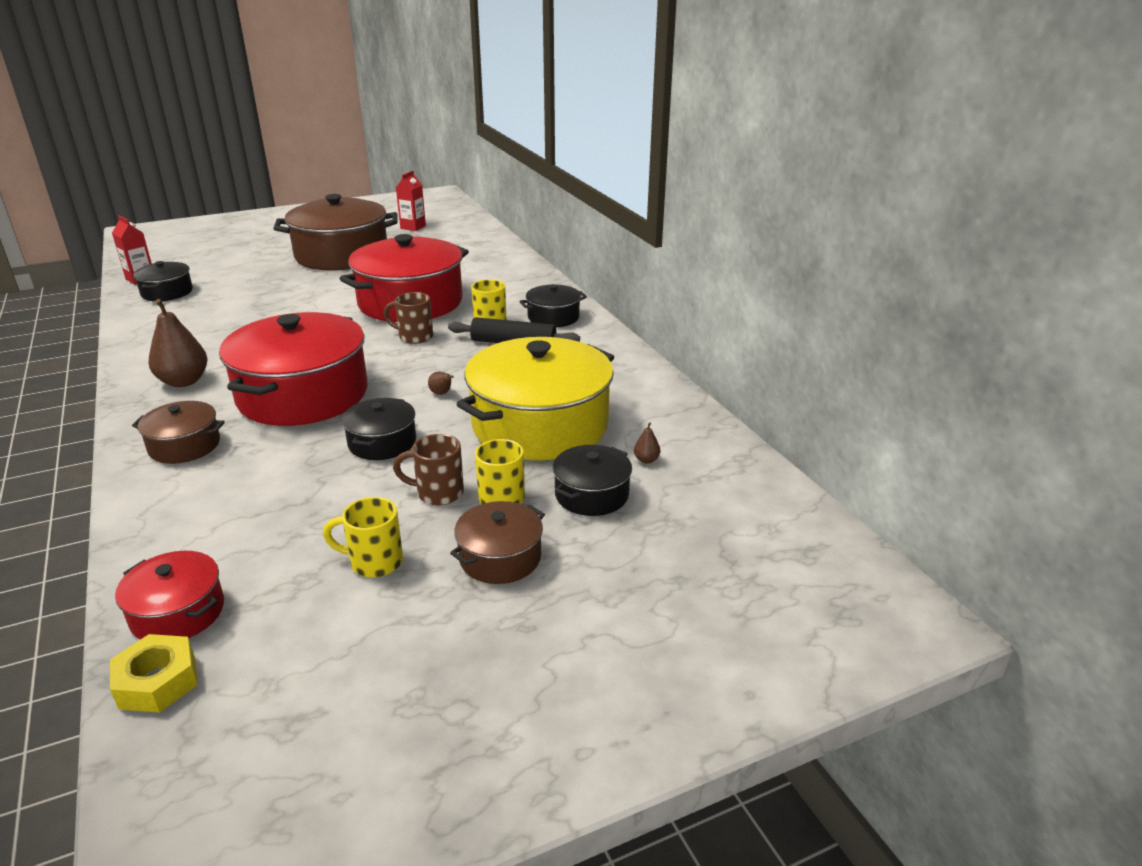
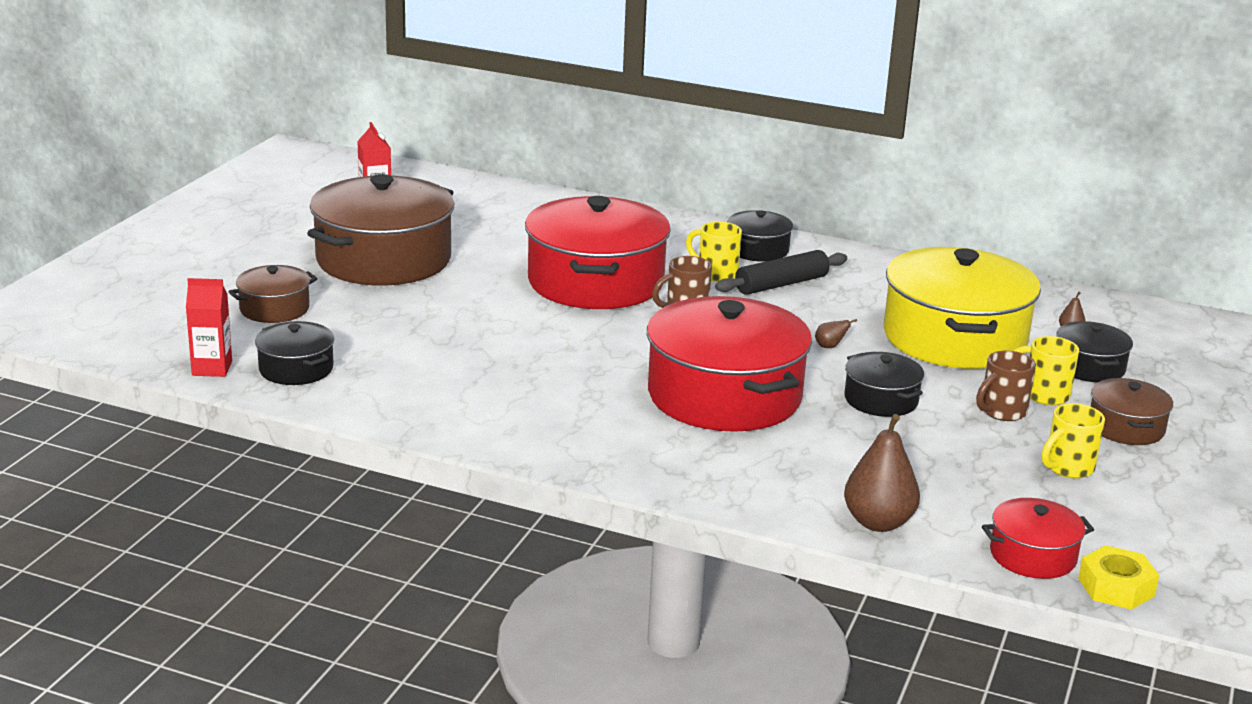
camera: 45 degrees left, 5 degrees down
(184, 381) = (586, 433): brown pear -> brown pear (878, 522)
(184, 446) = (740, 474): brown pot -> brown pot (274, 309)

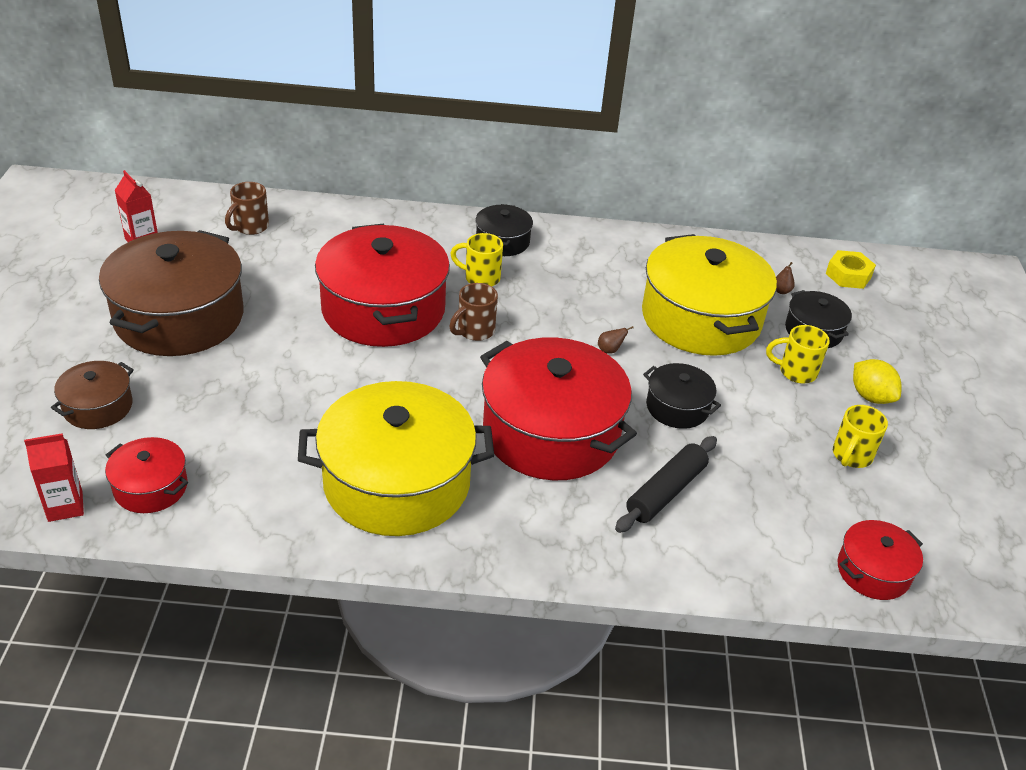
camera: 20 degrees left, 15 degrees up
(296, 369) = (150, 487): black pot -> red pot
(538, 404) = (397, 482): none -> yellow pot
(781, 284) = (539, 280): black rolling pin -> black rolling pin (665, 492)
(878, 522) = (740, 563): brown pear -> none
(1001, 412) = (774, 400): brown mug -> brown mug (250, 227)
(1116, 587) = (949, 592): yellow nut -> yellow nut (848, 275)
(1126, 427) = (871, 396): brown pot -> yellow lemon

